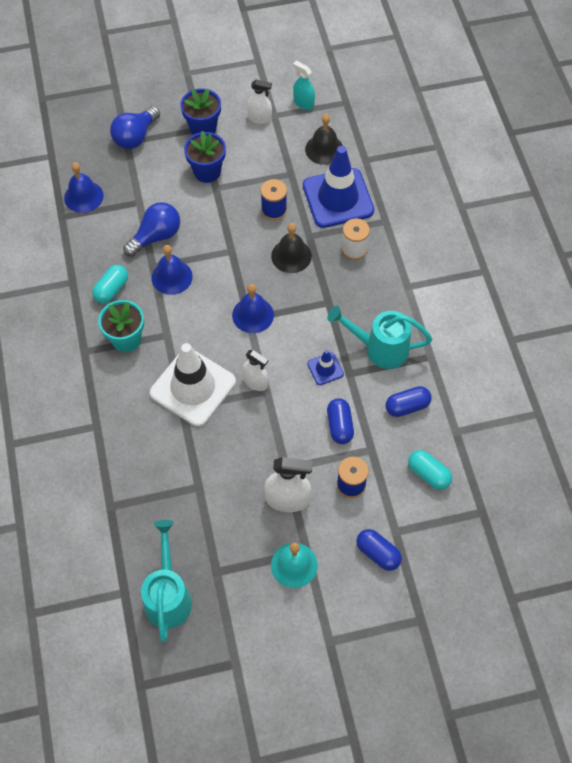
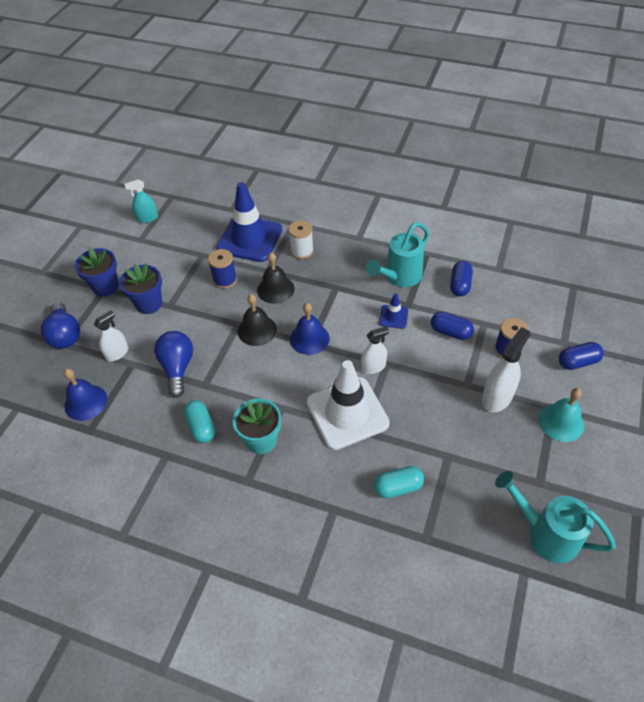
camera: 55 degrees left, 10 degrees down
(172, 277) = (227, 376): blue bell -> none
(260, 118) = (133, 249): white spray bottle -> white spray bottle (117, 353)
(324, 149) = (199, 226): black bell -> black bell (257, 330)
(428, 474) = (525, 300): turquoise capsule -> turquoise capsule (398, 487)

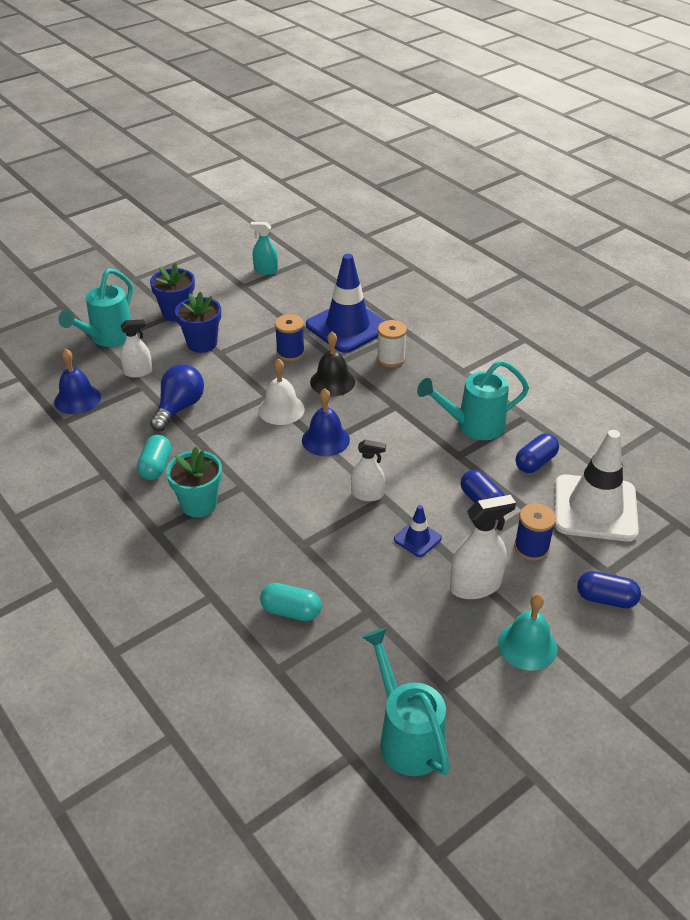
camera: 30 degrees right, 10 degrees down
(65, 335) = (108, 338): blue light bulb -> turquoise watering can
(257, 330) = (281, 409): black bell -> white bell
(347, 413) = (302, 522): white traffic cone -> white traffic cone (595, 508)
(393, 317) = (431, 459): blue traffic cone -> blue traffic cone (417, 539)

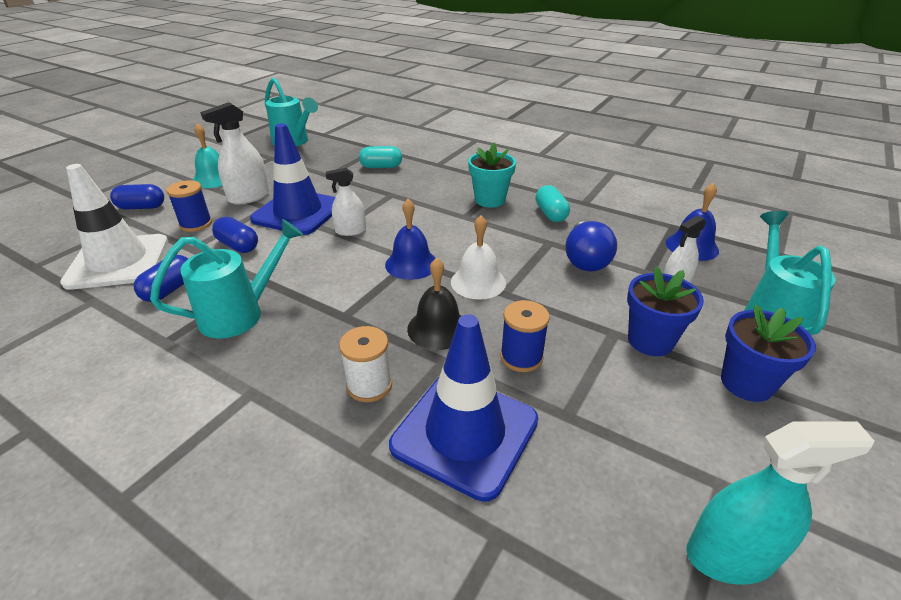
camera: 160 degrees right, 5 degrees down
(266, 270) = (730, 555): turquoise spray bottle -> turquoise spray bottle, size x1.53
(417, 539) = (298, 212): blue traffic cone -> blue traffic cone, size x2.24

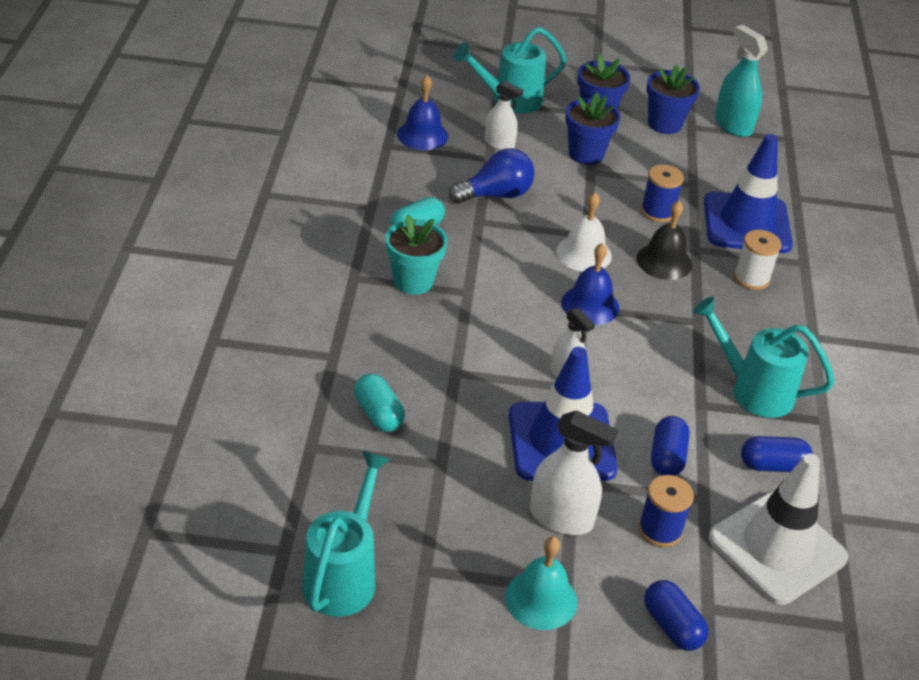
camera: 120 degrees left, 5 degrees up
(727, 451) = (664, 124): none -> blue flower pot

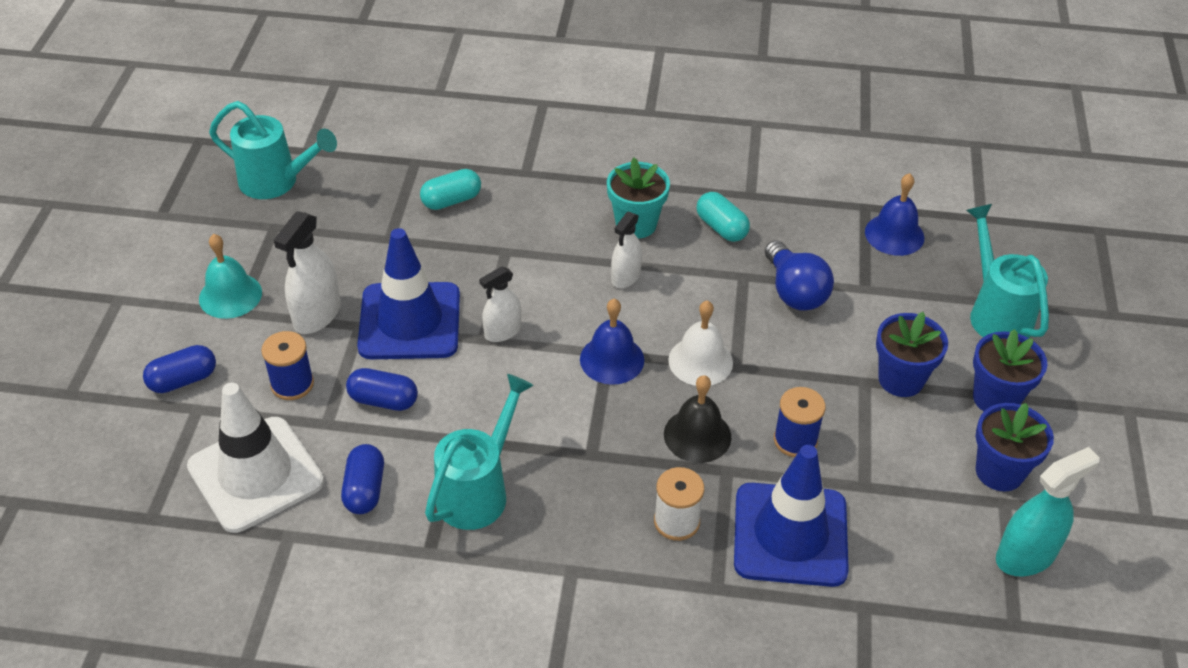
camera: 95 degrees right, 5 degrees up
(499, 144) = (897, 299): white spray bottle -> white spray bottle (626, 276)

